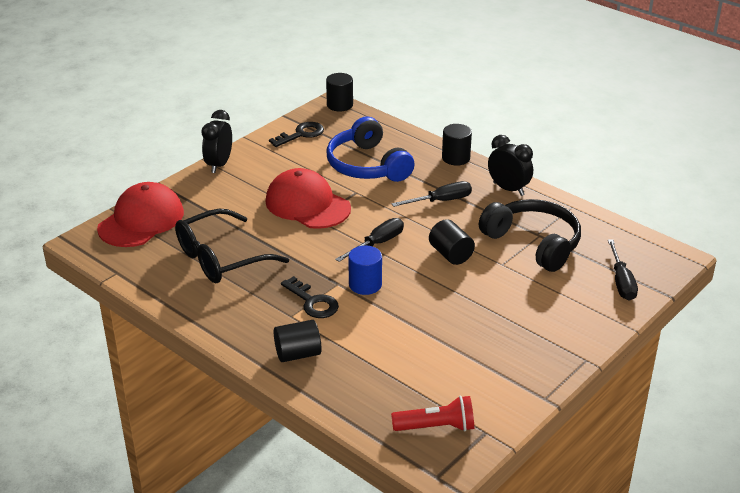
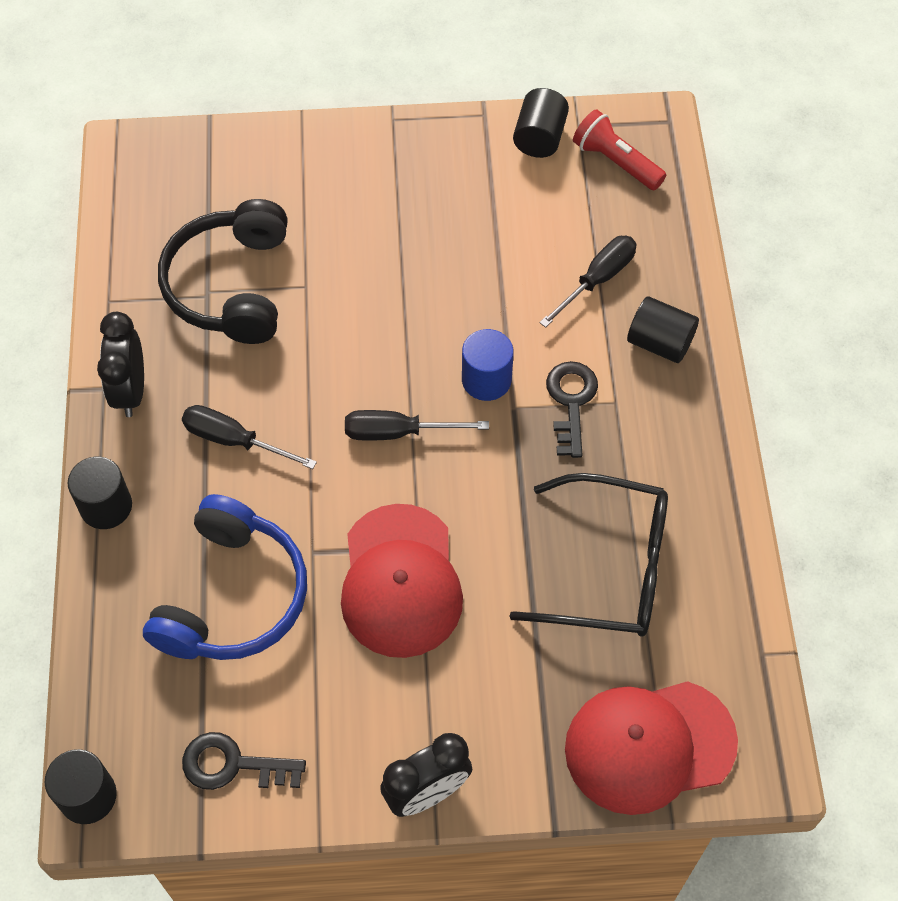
camera: 135 degrees left, 25 degrees up
(450, 254) = (340, 345): black cylinder -> black cylinder (539, 138)
(621, 282) = (226, 167): black screwdriver -> black screwdriver (597, 280)

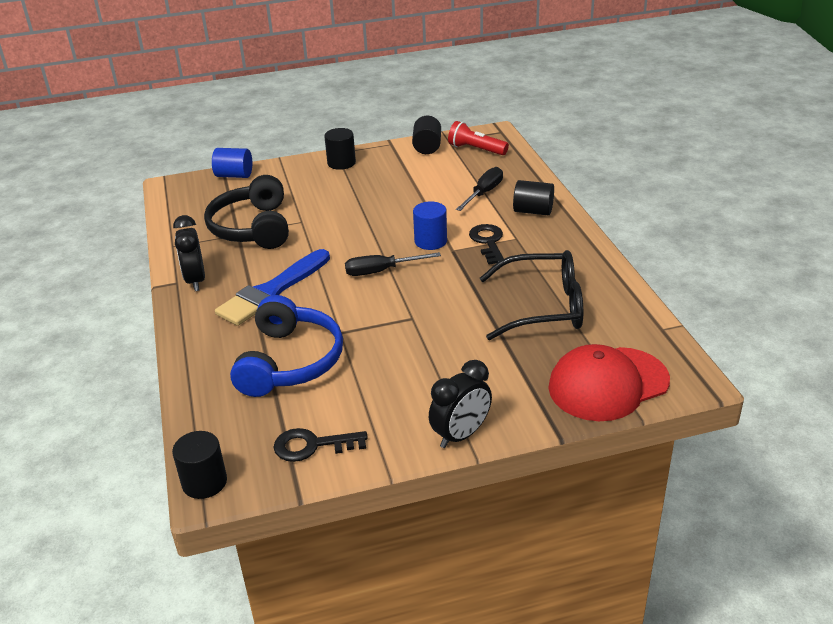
camera: 10 degrees left, 25 degrees down
(106, 506) = (189, 334): black cylinder -> black cylinder (341, 163)
(224, 145) = (234, 175): none -> blue cylinder
(234, 441) = (272, 291): black screwdriver -> blue brush
(400, 581) = (405, 335): red cap -> none

